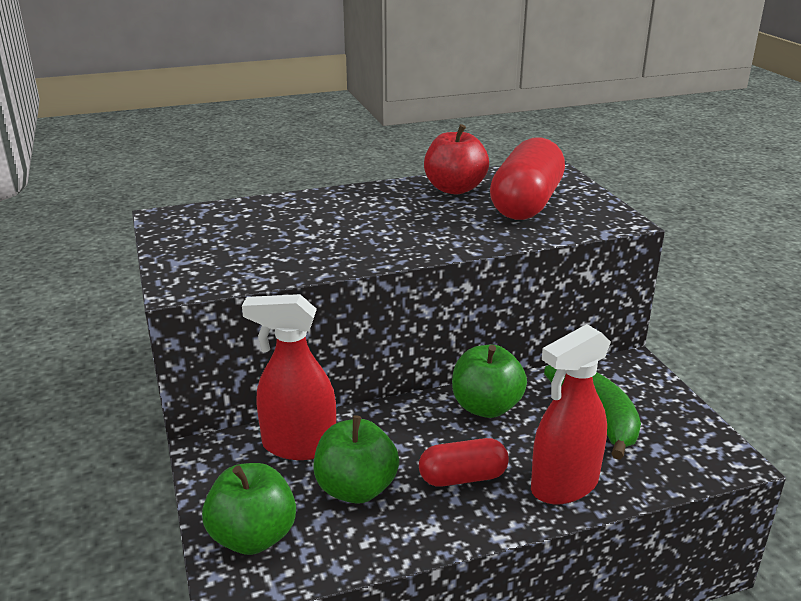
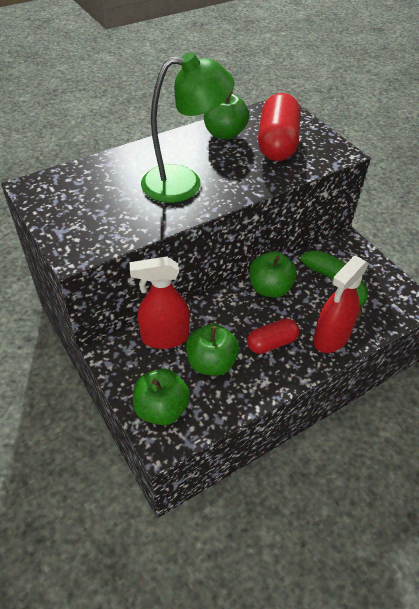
camera: 15 degrees left, 20 degrees up
(372, 231) = (184, 183): none -> green lamp
(454, 189) = (224, 133): red apple -> green apple

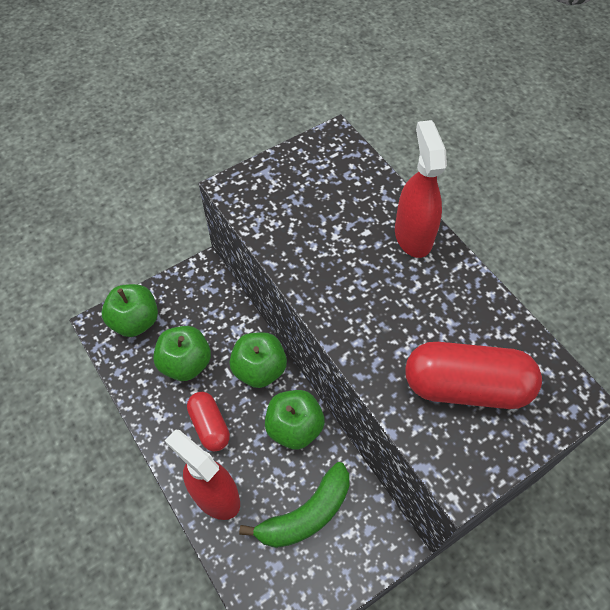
camera: 90 degrees right, 10 degrees up
(164, 337) = (220, 318): red spray bottle -> red spray bottle (413, 236)
(184, 183) = (357, 275): green lamp -> none
(224, 133) = (476, 317): green apple -> green apple (259, 369)

